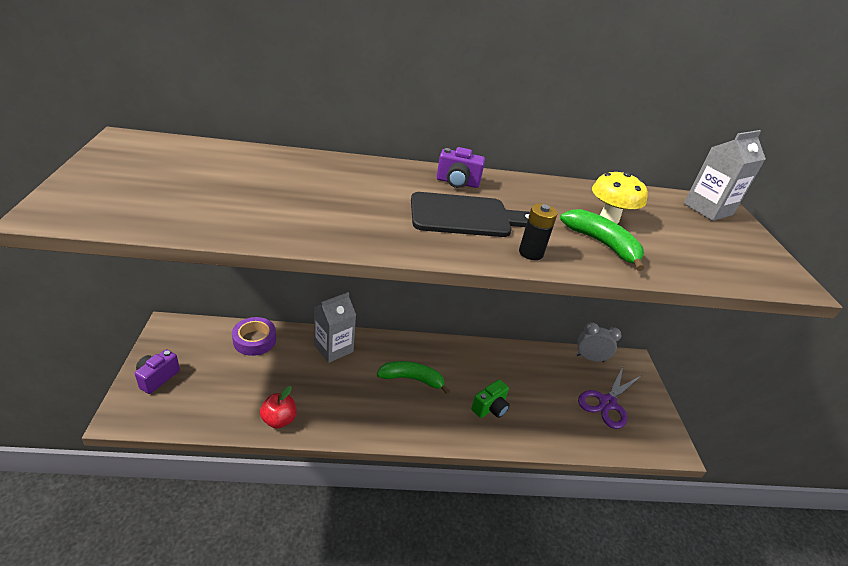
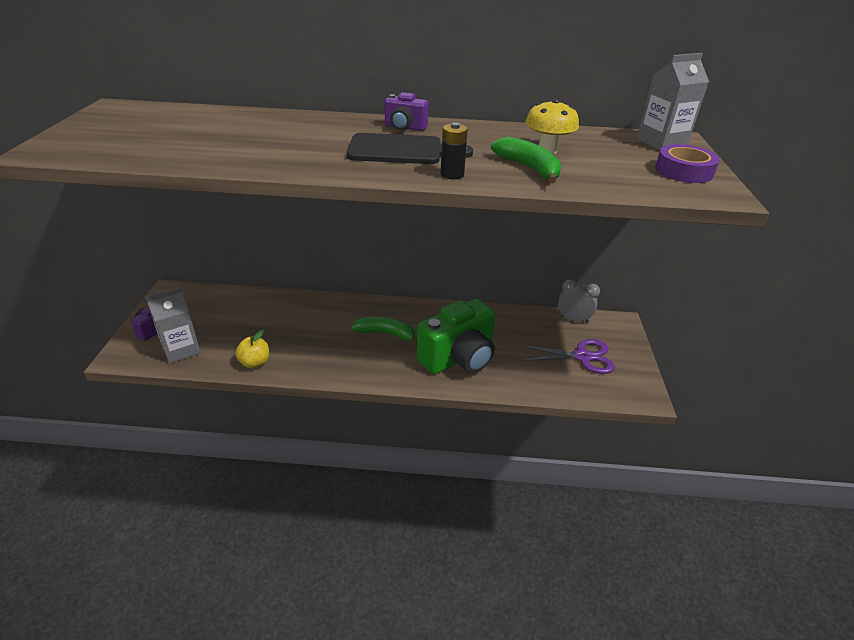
camera: 10 degrees right, 0 degrees up
(254, 340) = (244, 301): purple tape -> purple tape (683, 171)
(279, 420) = (255, 363): red apple -> yellow apple
(333, 348) = (316, 308): grey carton -> grey carton (181, 350)
(490, 408) = (458, 358): green camera -> green camera, size x2.11
(607, 403) = (582, 357): purple scissors -> purple scissors turned 135 degrees counterclockwise

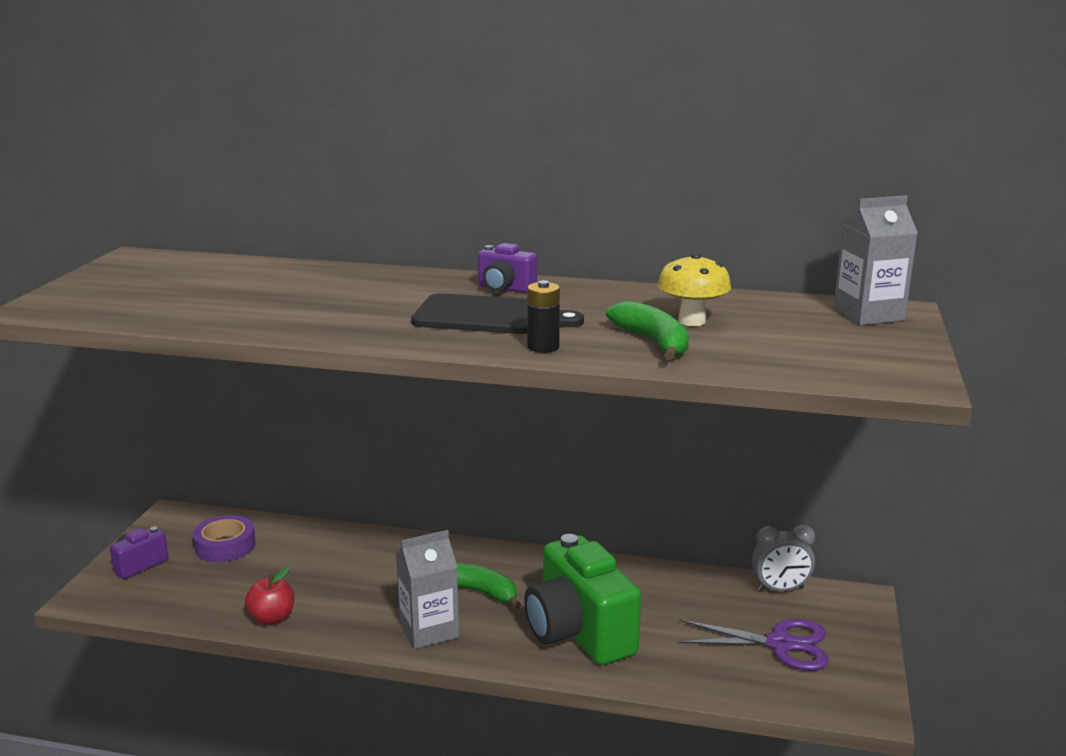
camera: 10 degrees right, 15 degrees down
(181, 350) = (172, 594): grey carton -> grey carton (429, 630)
(255, 363) = (272, 618): yellow apple -> red apple
(458, 358) = (579, 633): green camera -> green camera turned 90 degrees clockwise
(573, 319) = (780, 589): grey clock -> grey clock turned 150 degrees clockwise
(683, 171) = (877, 351): purple tape -> purple tape (225, 546)

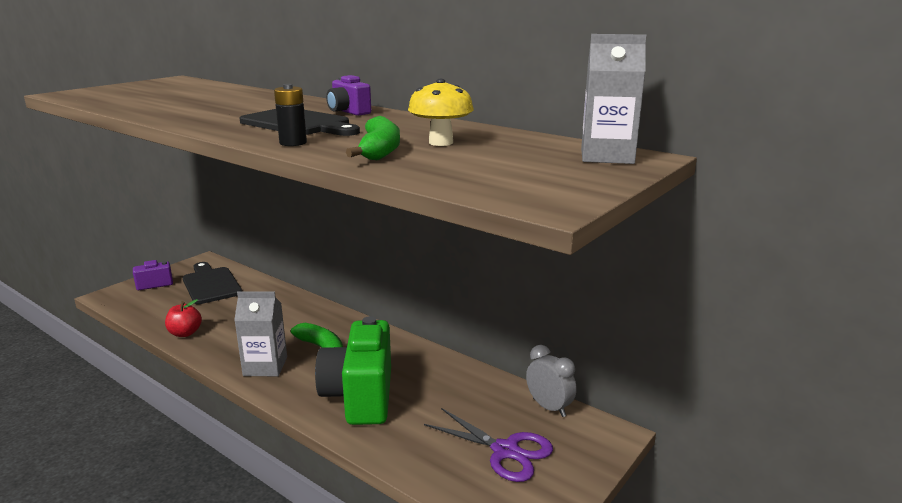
camera: 25 degrees right, 0 degrees up
(225, 546) = (211, 284): purple tape -> black cutting board
(780, 589) = (549, 407): grey clock -> grey clock turned 150 degrees counterclockwise

